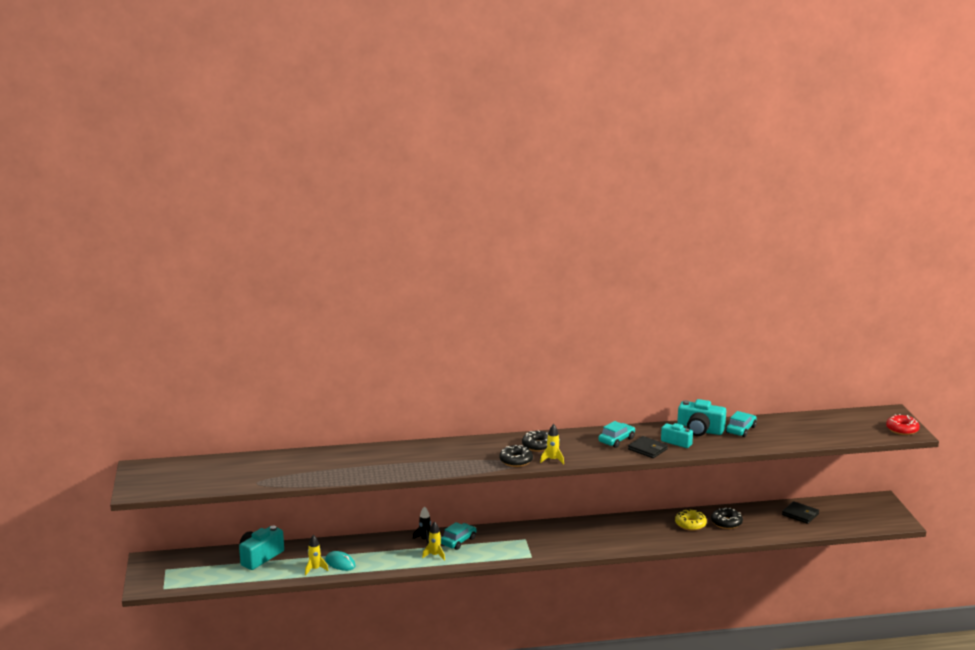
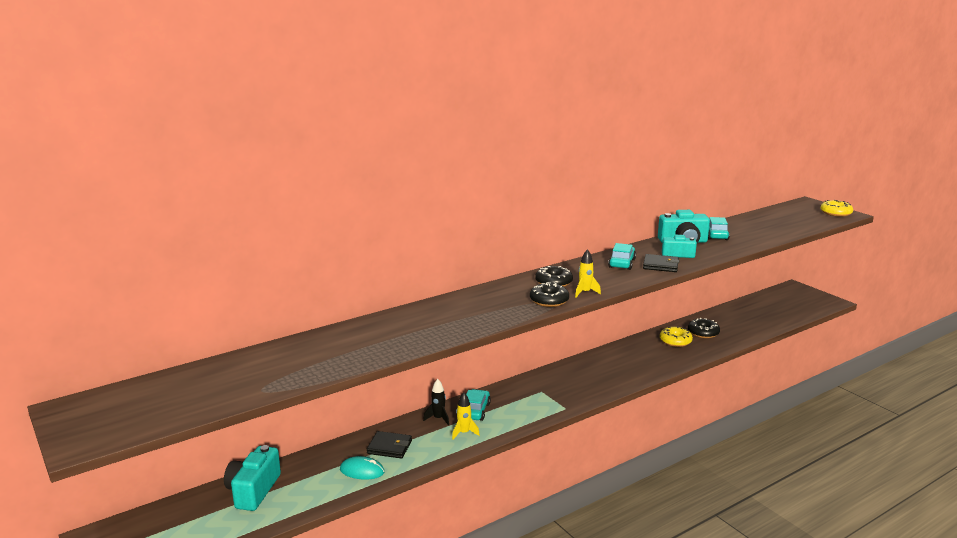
camera: 25 degrees left, 0 degrees up
(315, 569) = (336, 487): yellow rocket -> none
(800, 514) = (751, 312): black wallet -> black wallet (389, 447)
(902, 429) = (836, 213): red donut -> yellow donut

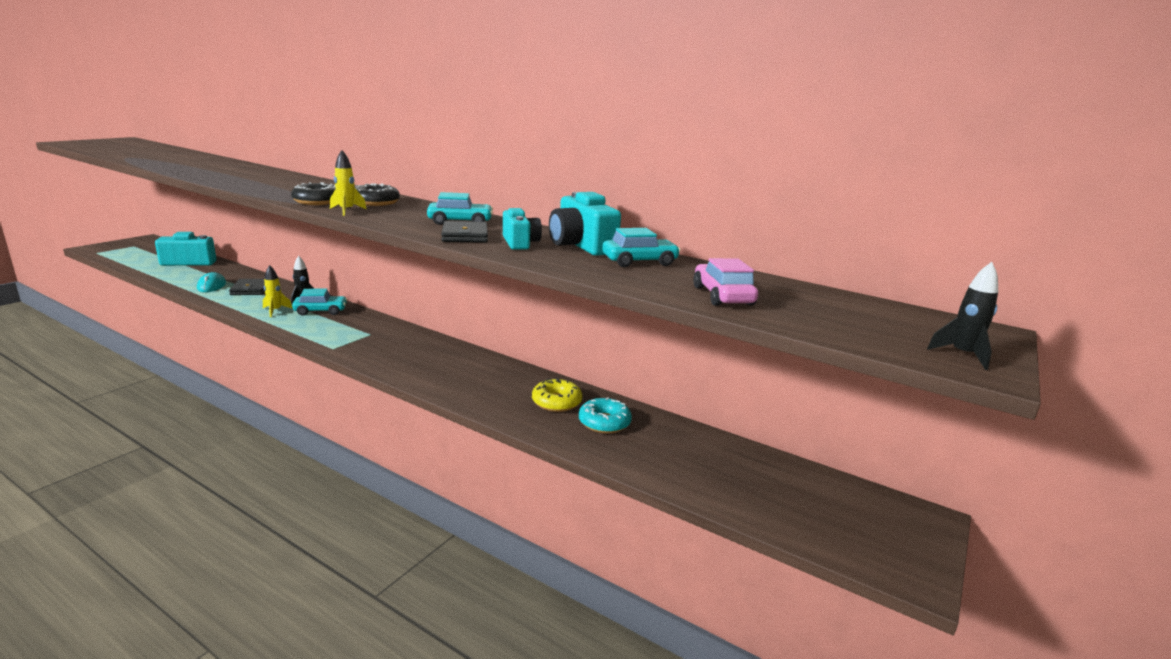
camera: 65 degrees right, 0 degrees up
(703, 333) = (604, 422): black donut -> turquoise donut
(772, 230) = (722, 296): none -> pink car
(836, 213) = (962, 355): yellow donut -> black rocket

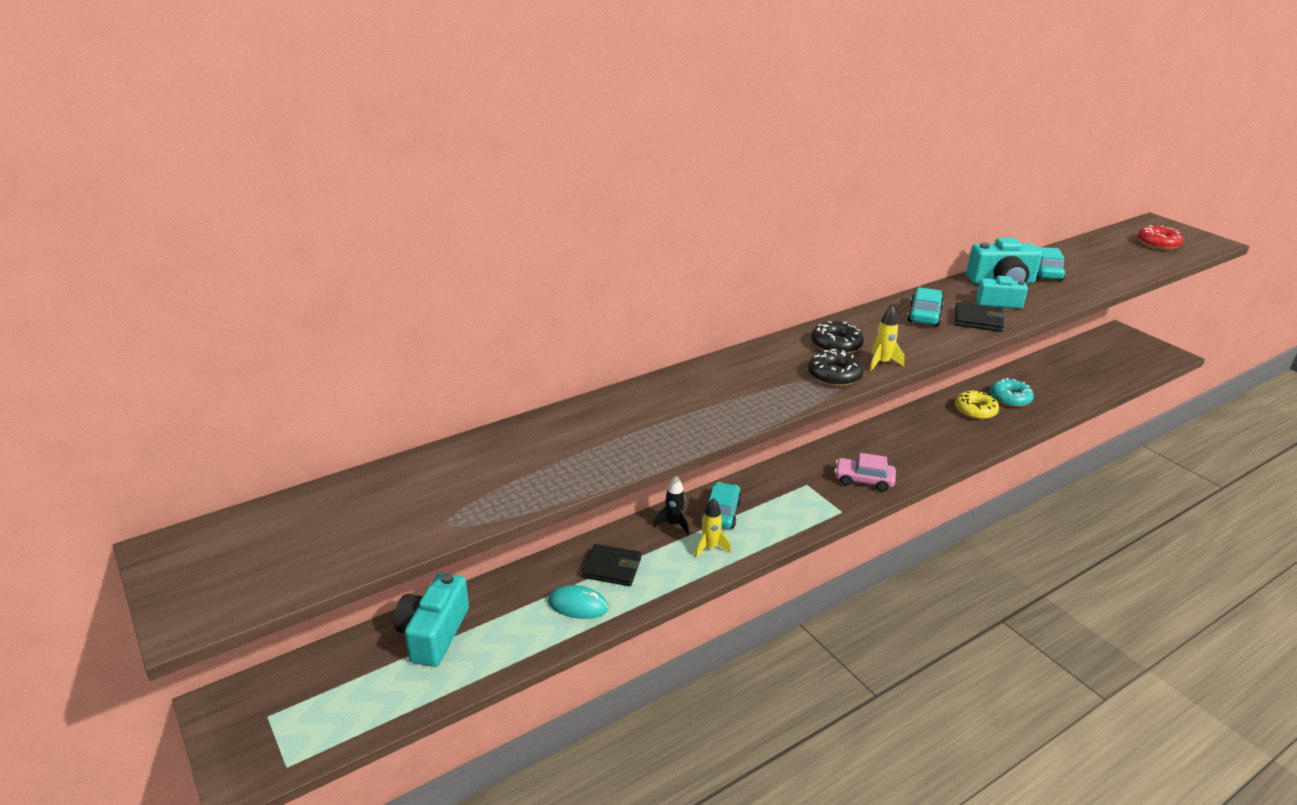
camera: 65 degrees left, 10 degrees up
(722, 296) = (1118, 266): pink car -> pink car (863, 480)
(874, 325) = (1158, 244): none -> red donut
(962, 355) = (1197, 240): black rocket -> none

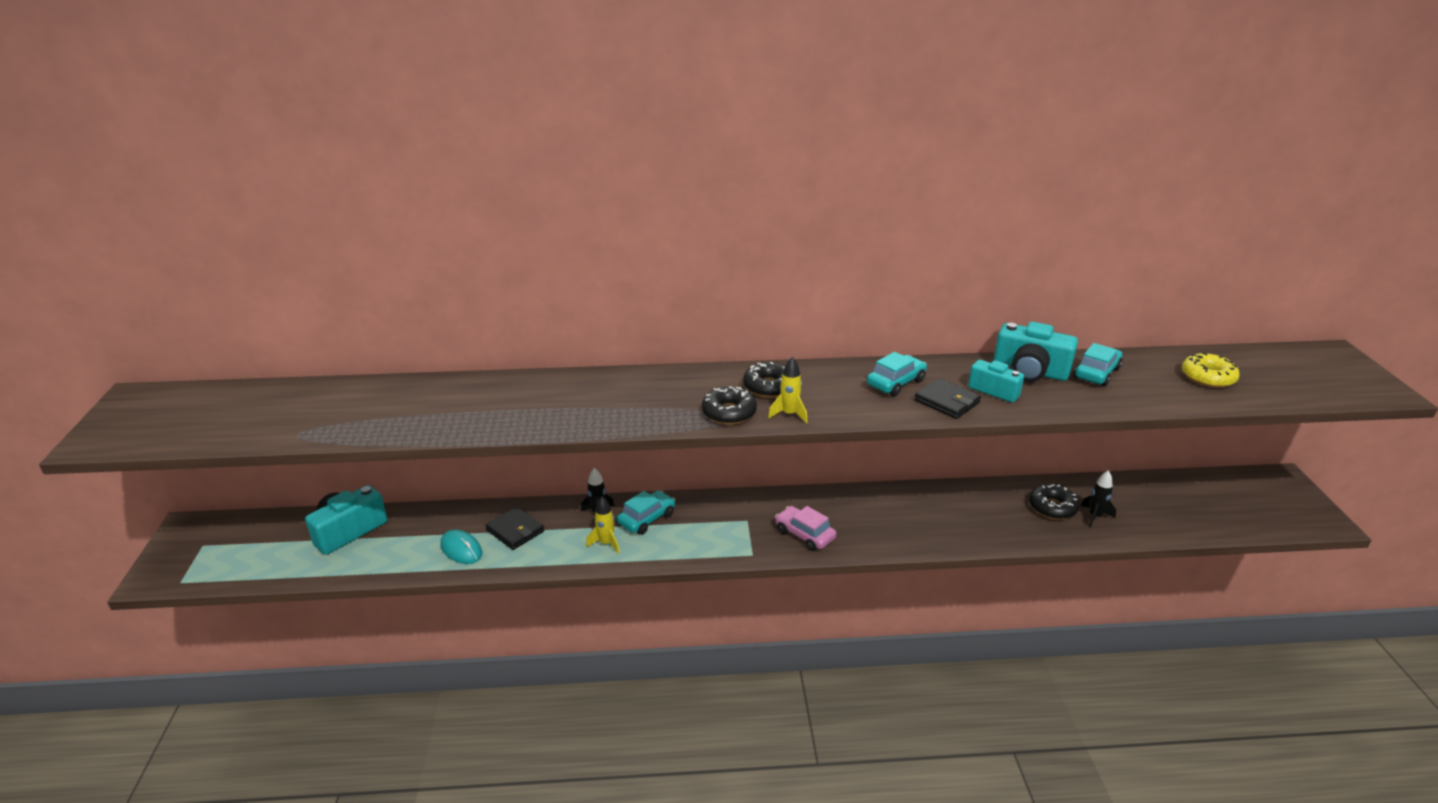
camera: 30 degrees right, 0 degrees up
(975, 410) = (997, 507): yellow donut -> yellow donut (1207, 377)
(1010, 398) = (1052, 508): turquoise donut -> black donut
(1042, 396) = (1095, 516): none -> black rocket
(1158, 244) = (1298, 376): red donut -> none

